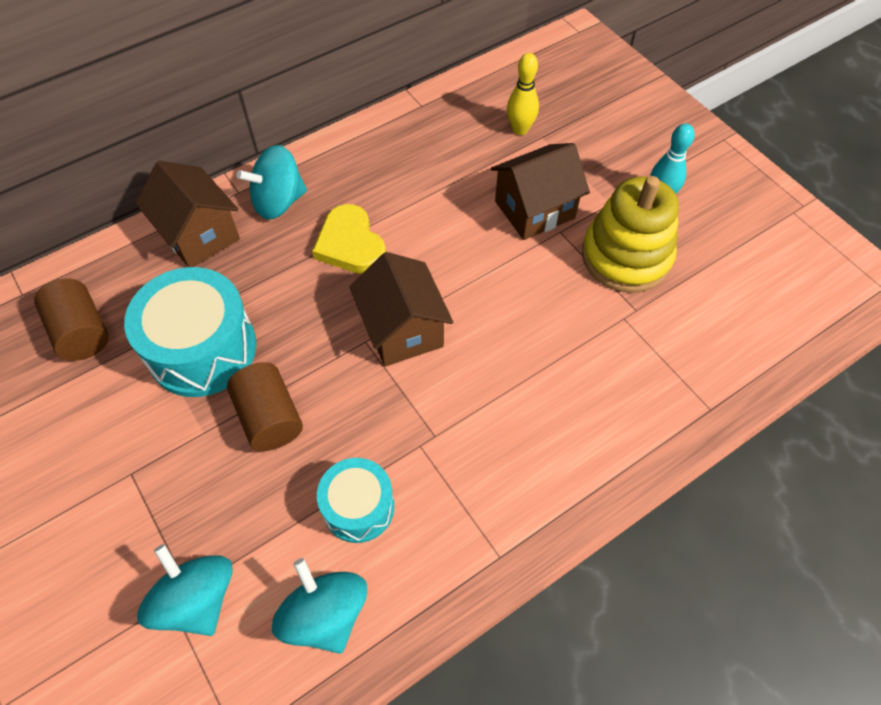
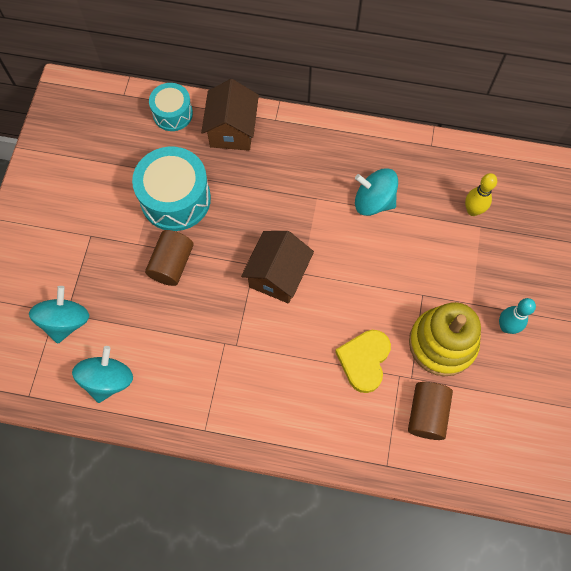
camera: 45 degrees right, 10 degrees up
(81, 332) = (131, 140): brown cylinder -> brown cylinder (426, 414)
(278, 202) = (290, 144): turquoise spinning top -> turquoise spinning top (373, 201)
(350, 244) = (301, 202): yellow heart -> yellow heart (364, 360)
(358, 507) = (168, 346): turquoise drum -> turquoise drum (172, 114)
(534, 210) = (423, 269): brown house -> none

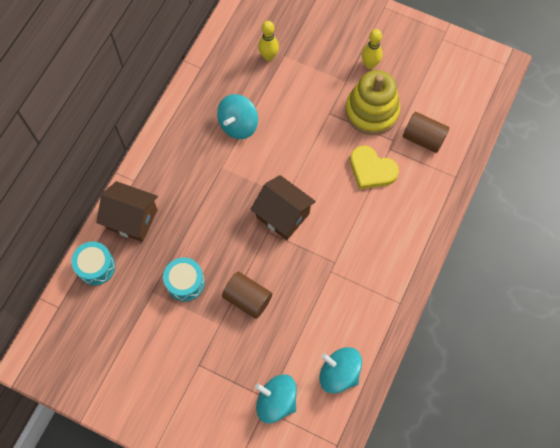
camera: 75 degrees left, 0 degrees up
(175, 199) = (185, 282): turquoise drum -> turquoise drum, size x0.59
(506, 326) = (370, 64): turquoise bowling pin -> yellow bowling pin

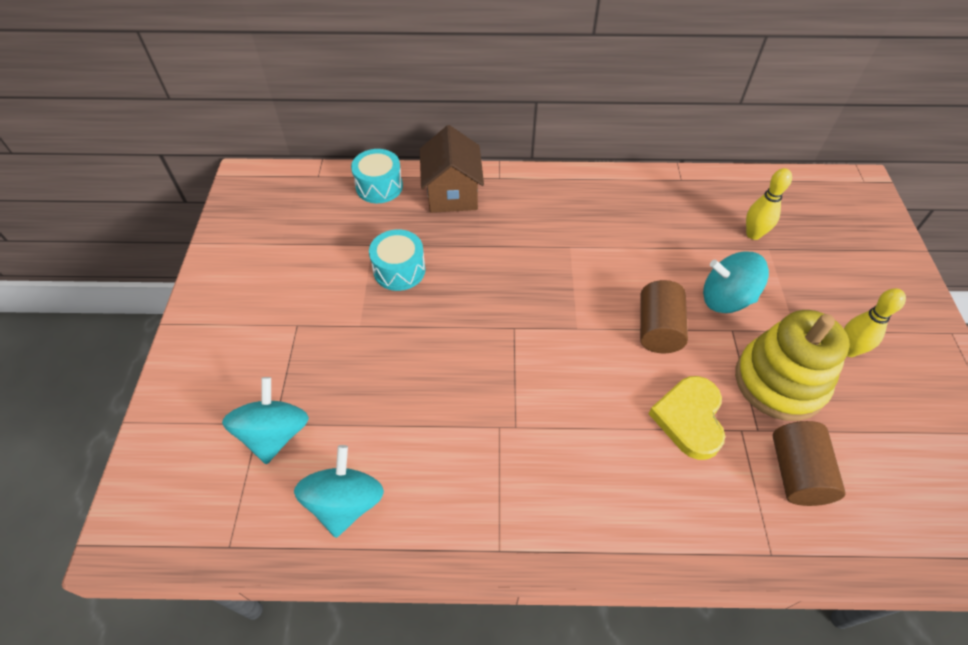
camera: 65 degrees right, 15 degrees down
(238, 125) = (637, 241): turquoise spinning top -> turquoise spinning top (726, 299)
(247, 299) = (408, 342): brown cylinder -> brown cylinder (658, 329)
(283, 215) = (547, 335): brown house -> none

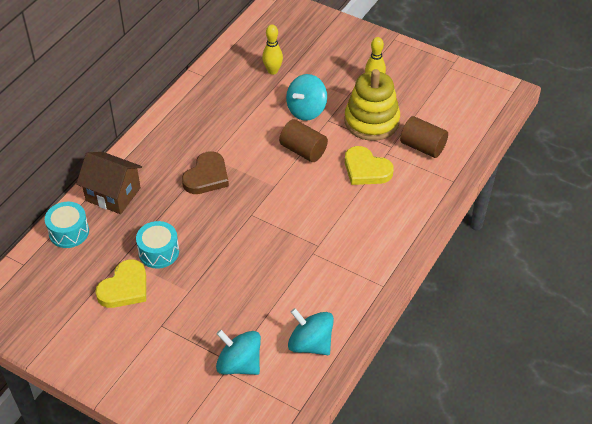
camera: 60 degrees left, 5 degrees down
(332, 266) = (124, 288): none -> yellow heart
(538, 256) = (206, 176): none -> brown heart

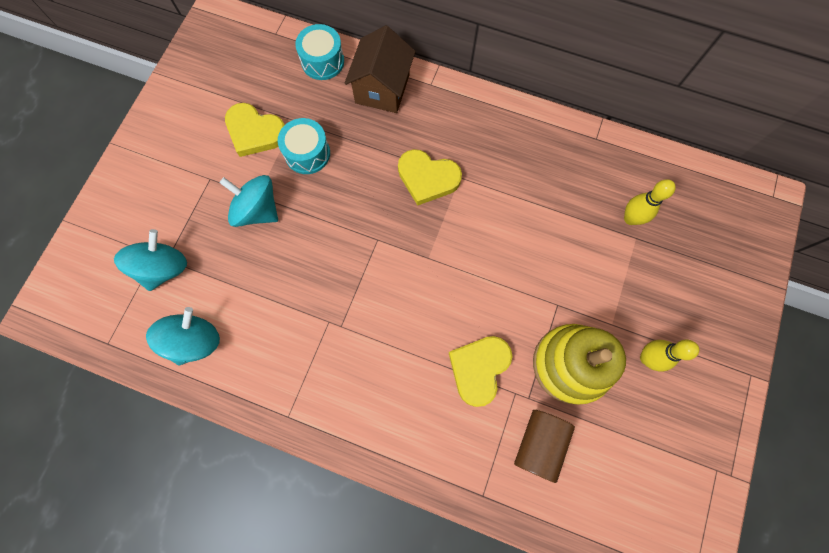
camera: 80 degrees right, 25 degrees up
(206, 176) = (427, 178): brown heart -> yellow heart
(303, 150) = (495, 282): brown cylinder -> none
(306, 110) = (569, 274): turquoise spinning top -> turquoise spinning top (257, 210)

